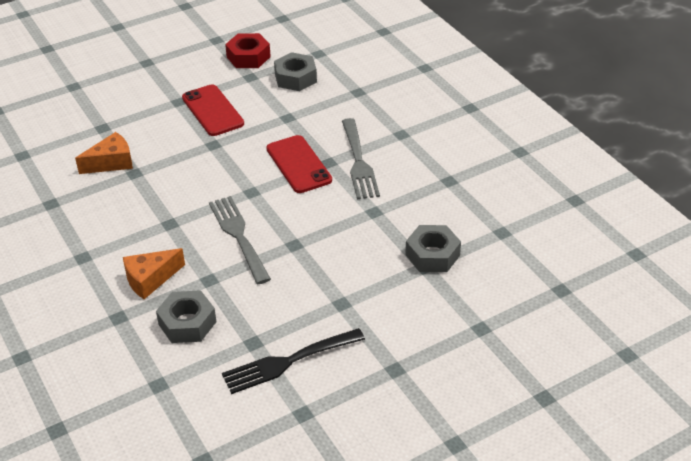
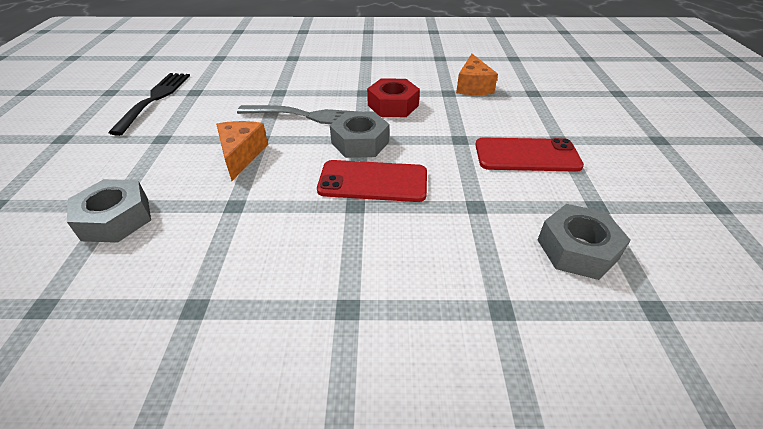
camera: 120 degrees right, 0 degrees up
(150, 279) = (311, 73): orange cheese -> orange cheese (241, 155)
(187, 323) = (251, 75): grey nut -> grey nut (360, 142)
(248, 57) = (657, 221): red nut -> red nut (393, 105)
(359, 162) = (328, 231): grey fork -> none

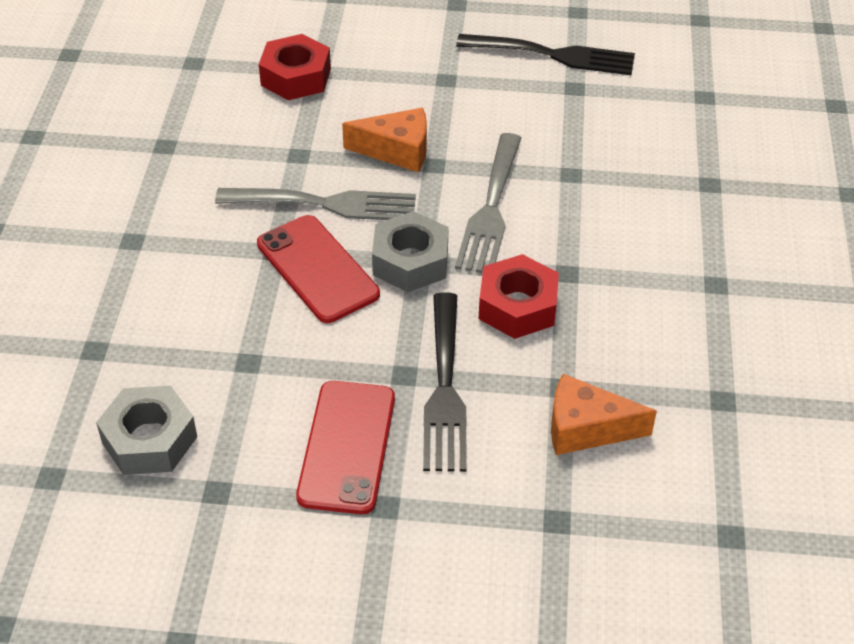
camera: 95 degrees right, 5 degrees up
(116, 219) = (296, 77): grey nut -> red nut
(299, 184) = (326, 204): none -> grey fork
(373, 182) = (317, 269): red phone -> red phone turned 45 degrees counterclockwise
(465, 125) = (445, 389): none -> black fork

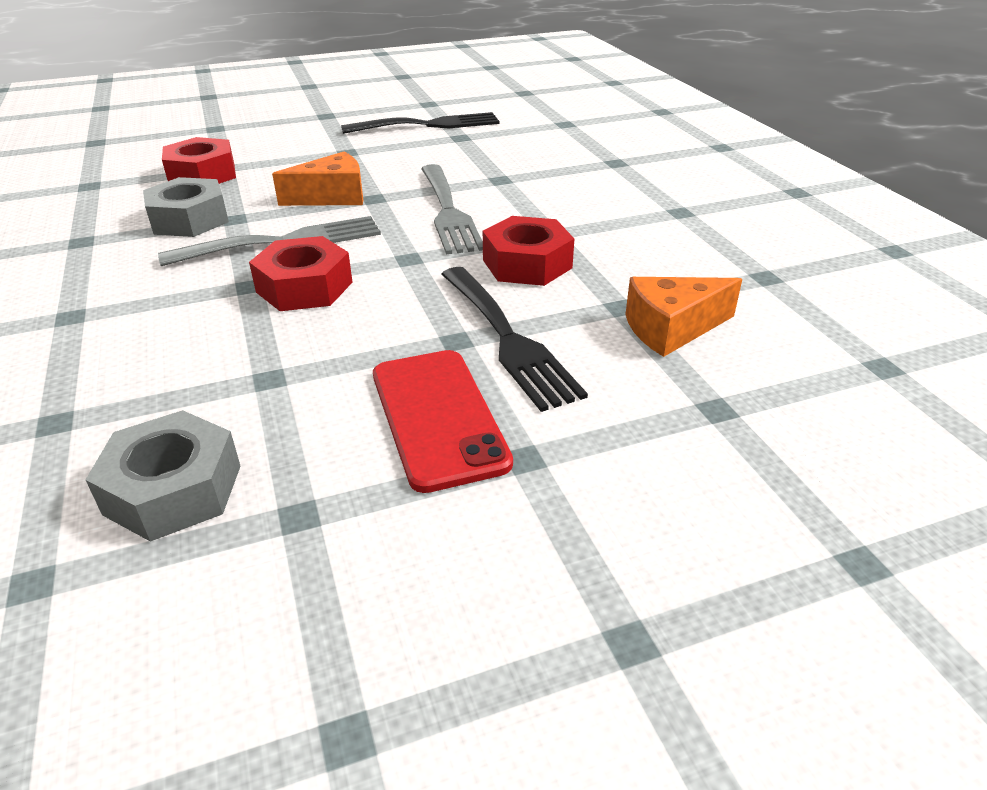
camera: 25 degrees left, 10 degrees down
(317, 269) = (304, 287): red phone -> red nut
(410, 261) = (399, 259): grey nut -> grey nut (190, 219)

